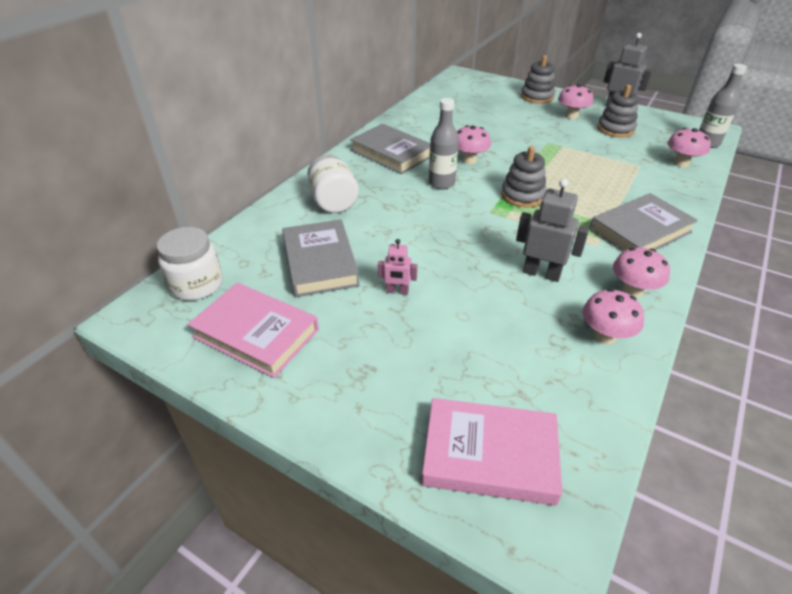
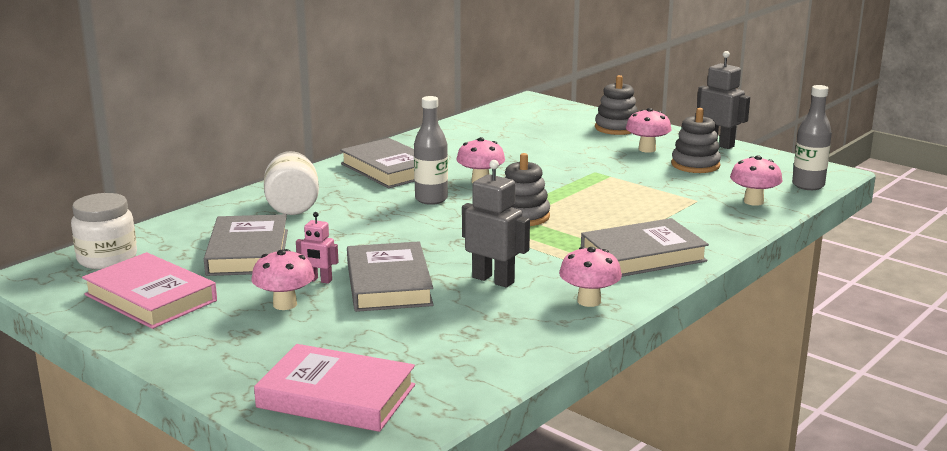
camera: 10 degrees right, 20 degrees down
(459, 289) = (389, 284): none -> grey book
(605, 336) = (526, 331): pink mushroom -> pink mushroom (285, 304)

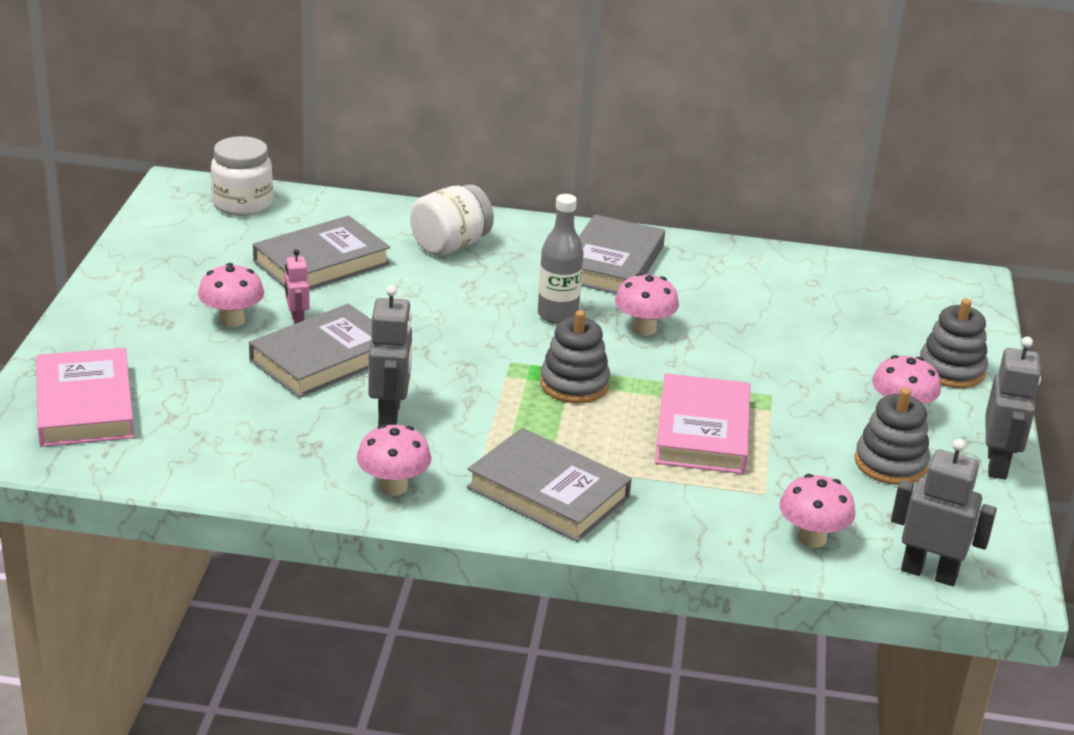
camera: 55 degrees right, 10 degrees up
(150, 298) = (187, 253): pink book -> pink book (702, 432)
(808, 185) = (929, 573): grey bottle -> grey robot

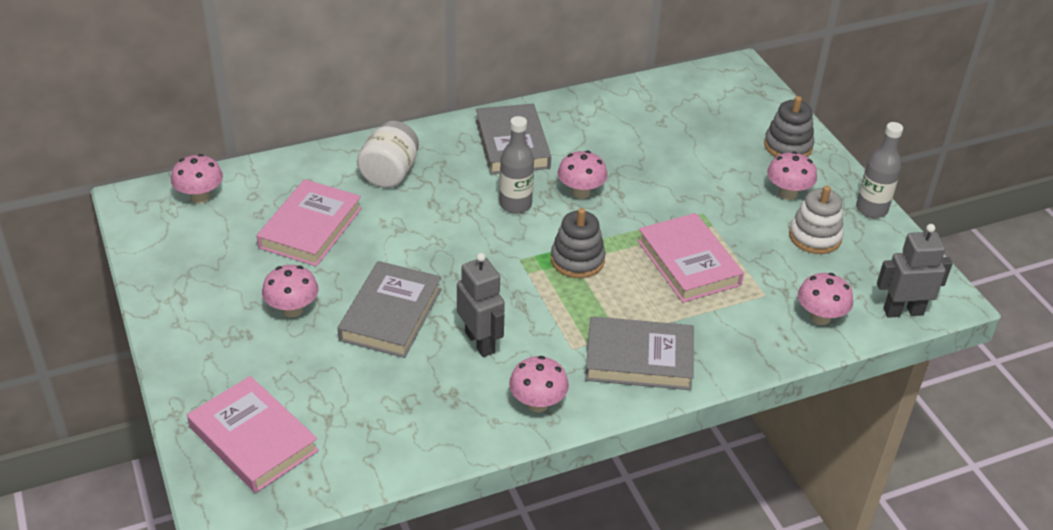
camera: 30 degrees left, 10 degrees up
(242, 204) = (200, 197): white jar -> pink mushroom
(297, 319) = (340, 288): pink robot -> none
(321, 263) = (311, 228): grey book -> pink book
(890, 463) = (815, 237): grey stacking toy -> white stacking toy
(997, 464) = (871, 209): grey robot -> grey bottle

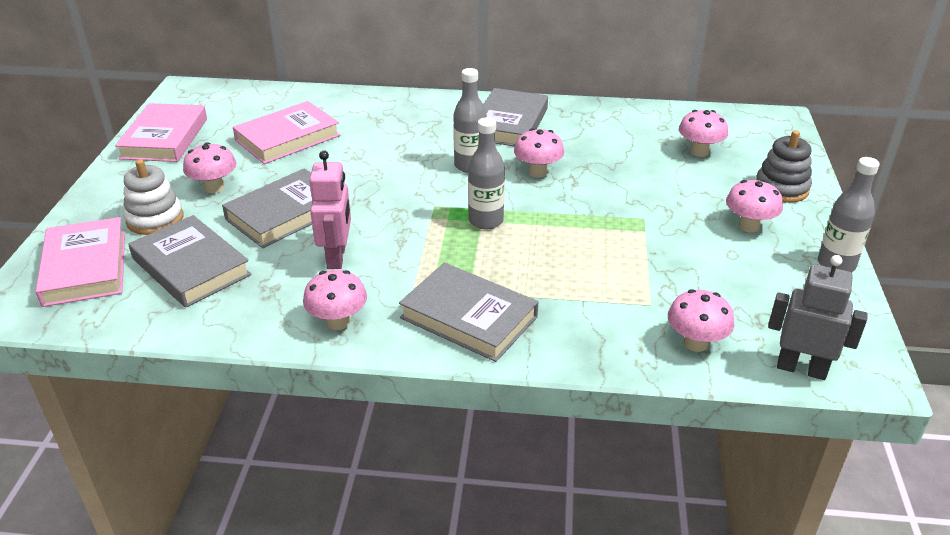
camera: 30 degrees right, 5 degrees down
(200, 197) = (231, 98): pink mushroom -> pink mushroom (699, 152)
(356, 400) = (191, 266): none -> grey book
(389, 174) = (386, 119): white jar -> none
(480, 342) = (337, 257): grey robot -> pink robot
(577, 260) = (486, 221): grey stacking toy -> grey bottle
(688, 263) = (592, 253): pink book -> pink book (164, 138)
(815, 237) = (749, 270): white stacking toy -> white stacking toy (155, 219)

